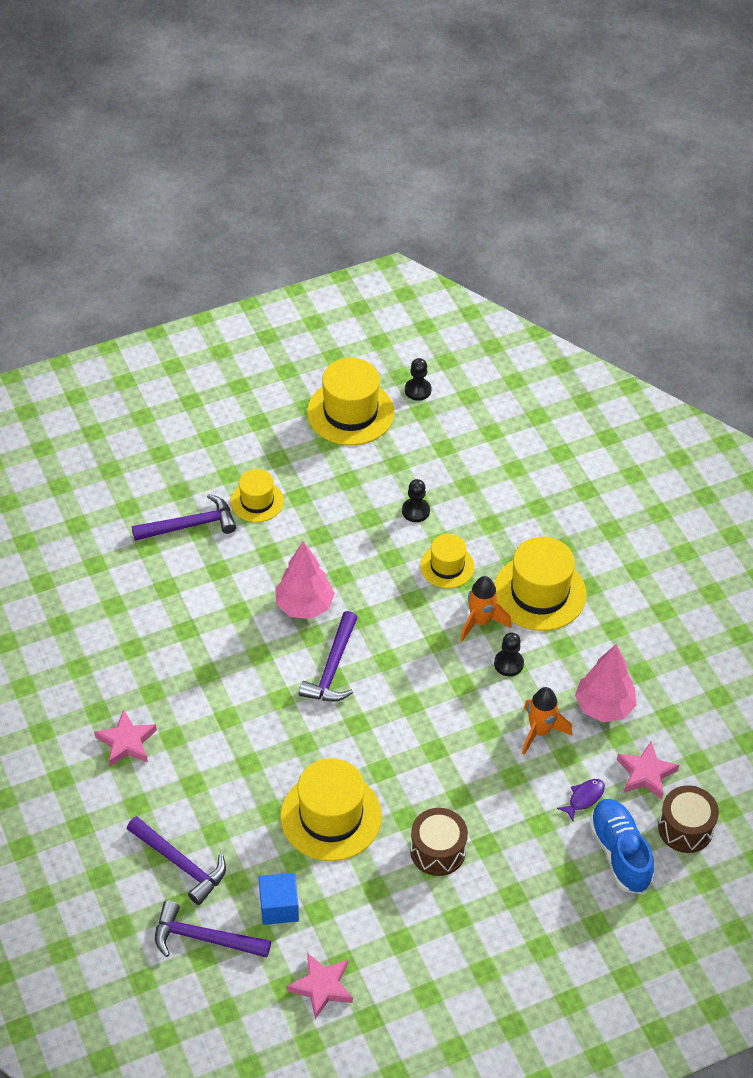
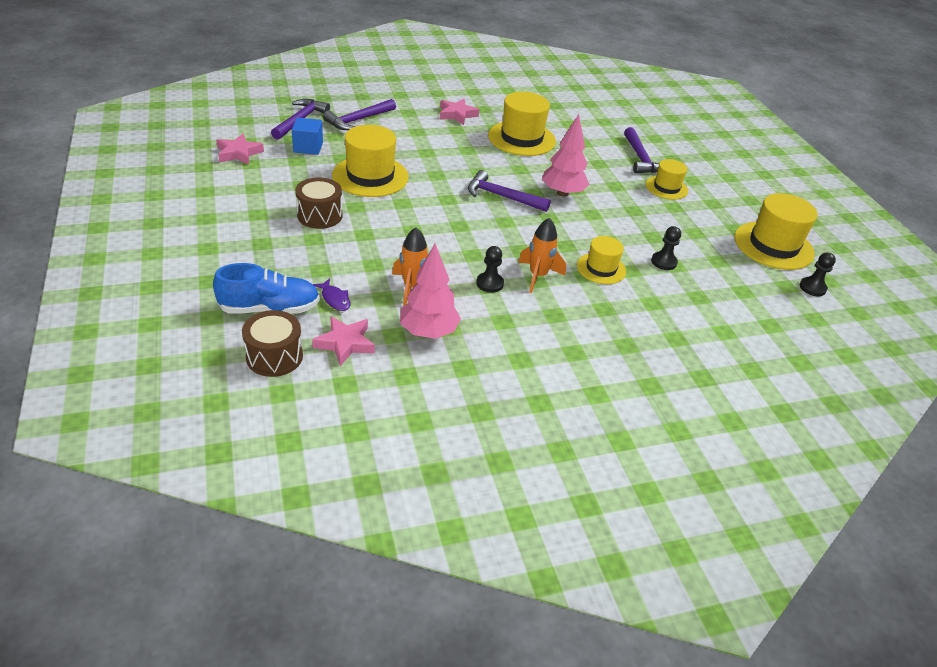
camera: 95 degrees right, 10 degrees down
(539, 593) = (568, 317): yellow hat -> yellow hat (521, 138)

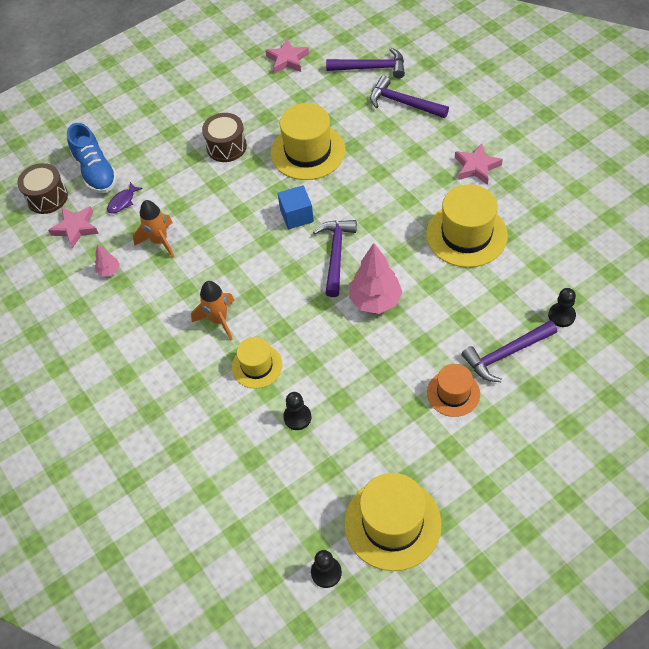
camera: 80 degrees right, 15 degrees up
(308, 147) = (328, 93): blue cube -> blue cube (296, 216)
(428, 332) = (109, 271): pink tree -> pink tree, size x0.49
(489, 283) = (190, 289): black pawn -> black pawn (561, 315)
(666, 188) = (453, 393): yellow hat -> orange hat

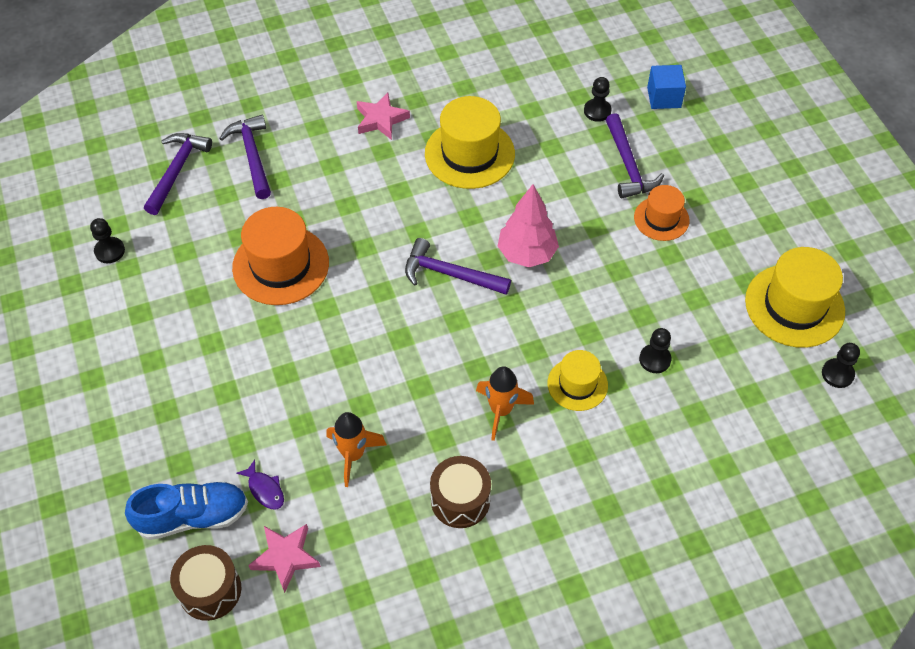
camera: 80 degrees left, 0 degrees up
(109, 271) = (378, 524): pink tree -> none
(226, 147) = (227, 349): brown drum -> brown drum (460, 500)
(287, 60) = (109, 251): pink star -> black pawn
(296, 216) = (376, 299): blue cube -> blue cube (664, 97)
(308, 151) = (281, 265): yellow hat -> orange hat
(403, 103) = (252, 156): purple hammer -> purple hammer turned 120 degrees clockwise

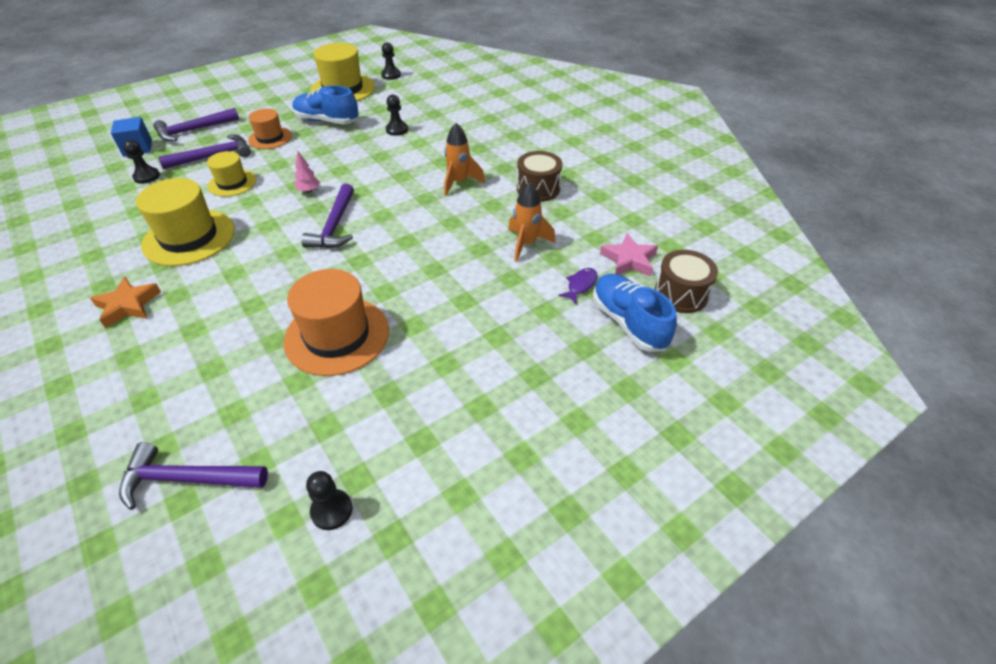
camera: 105 degrees left, 10 degrees down
(252, 156) = (169, 404): purple hammer -> purple hammer (194, 130)
(381, 119) = (128, 305): pink star -> orange star
(527, 253) = (308, 191): pink tree -> pink tree, size x0.49
(577, 384) = (426, 155): yellow hat -> yellow hat (232, 183)
(696, 281) = (327, 121): none -> blue shoe

